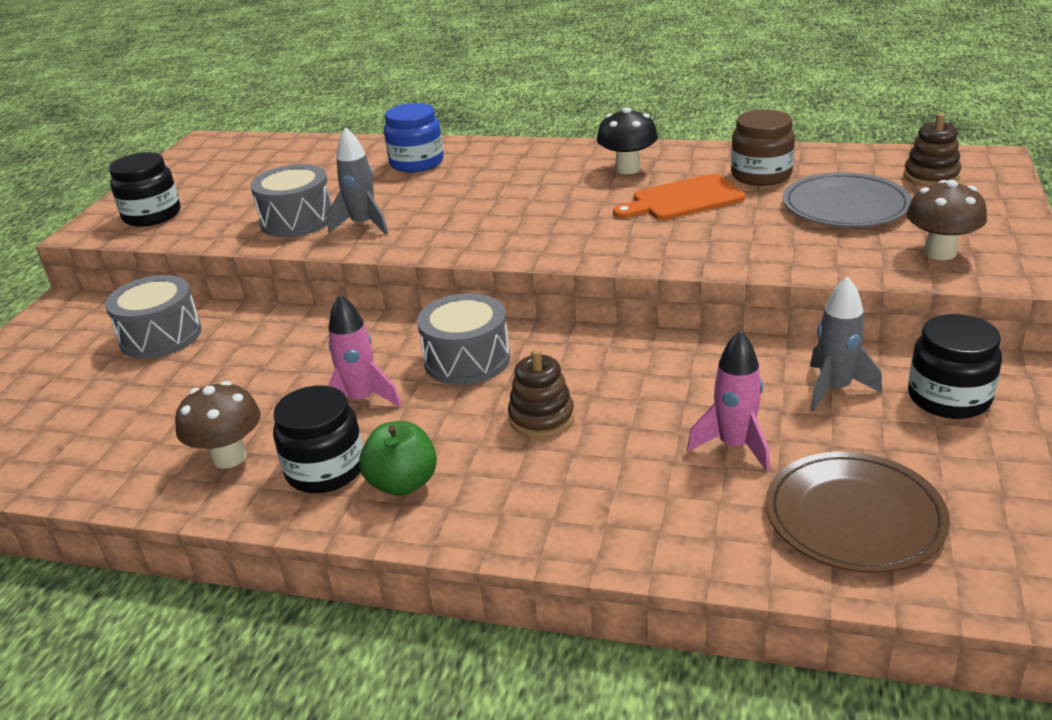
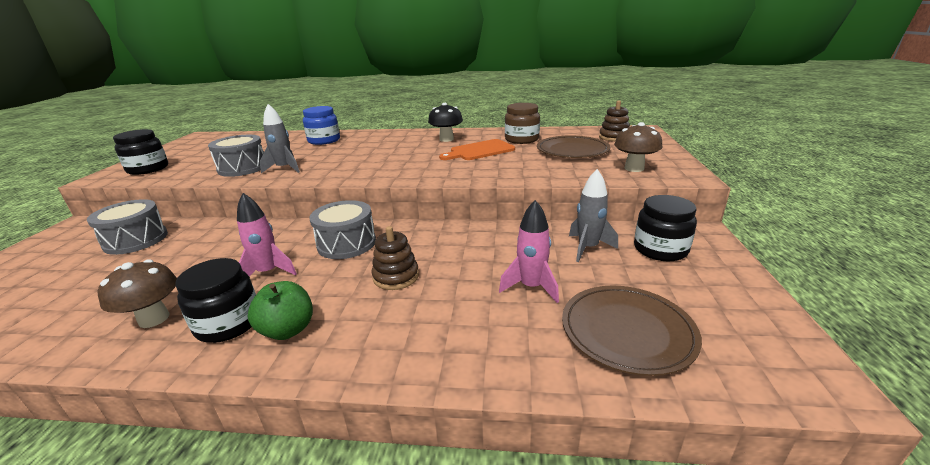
camera: 10 degrees left, 5 degrees down
(845, 206) = (572, 150): grey plate -> brown plate

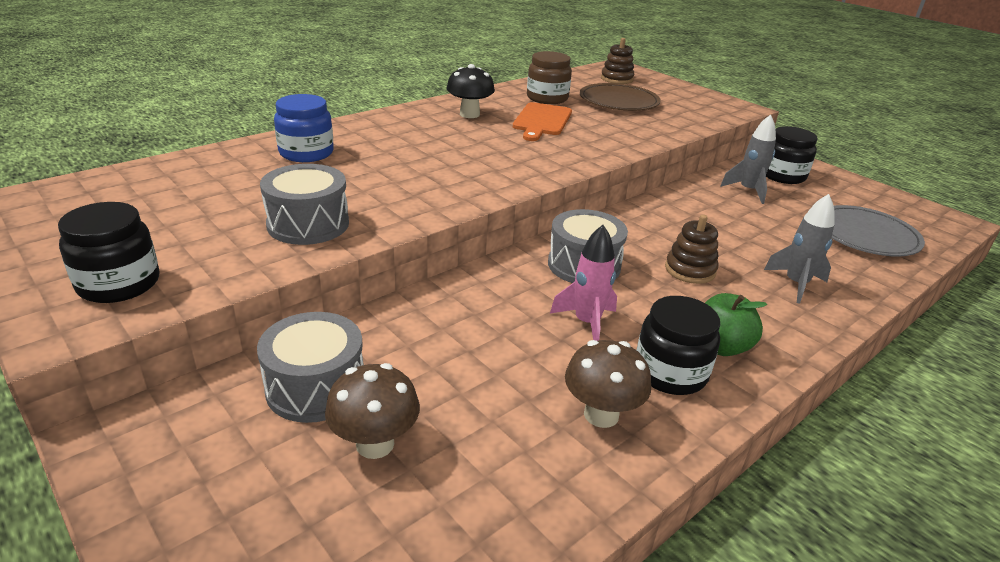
camera: 50 degrees left, 5 degrees up
(285, 169) = (378, 205): grey rocket -> grey rocket (796, 284)
(531, 287) = (778, 233): pink rocket -> none
(627, 331) = (865, 235): brown plate -> grey plate
(634, 168) = (699, 109): brown mushroom -> brown mushroom (375, 444)

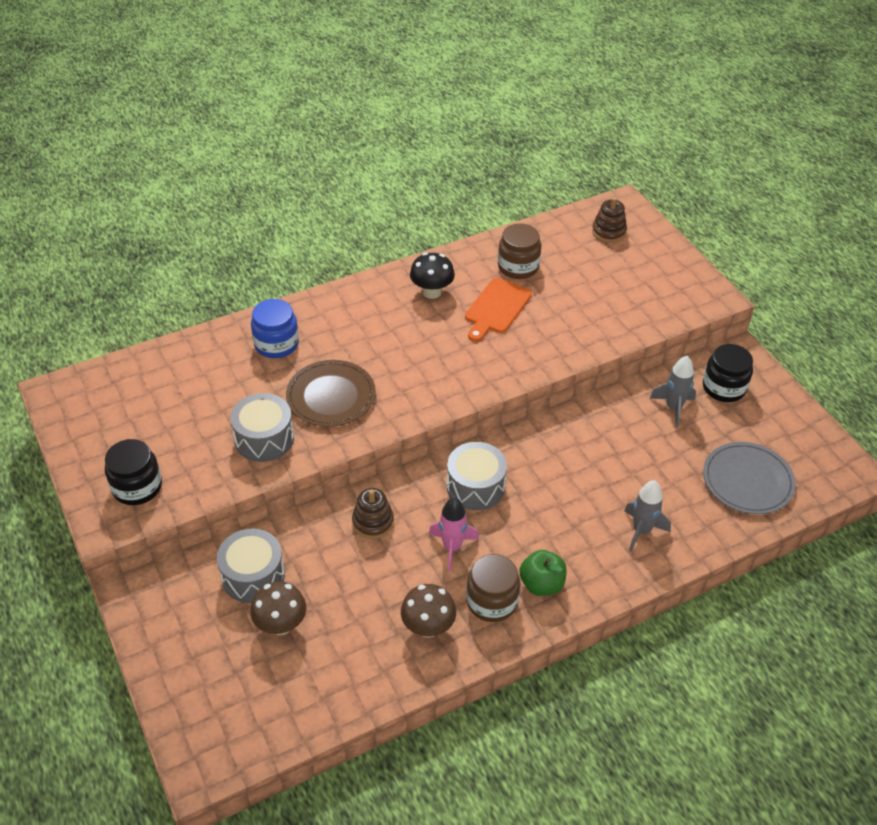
camera: 15 degrees right, 15 degrees up
(618, 101) = (589, 277): brown plate -> brown plate (331, 396)
(670, 372) = (492, 601): black jar -> brown jar
(690, 270) = (560, 503): brown stacking toy -> brown stacking toy (373, 522)

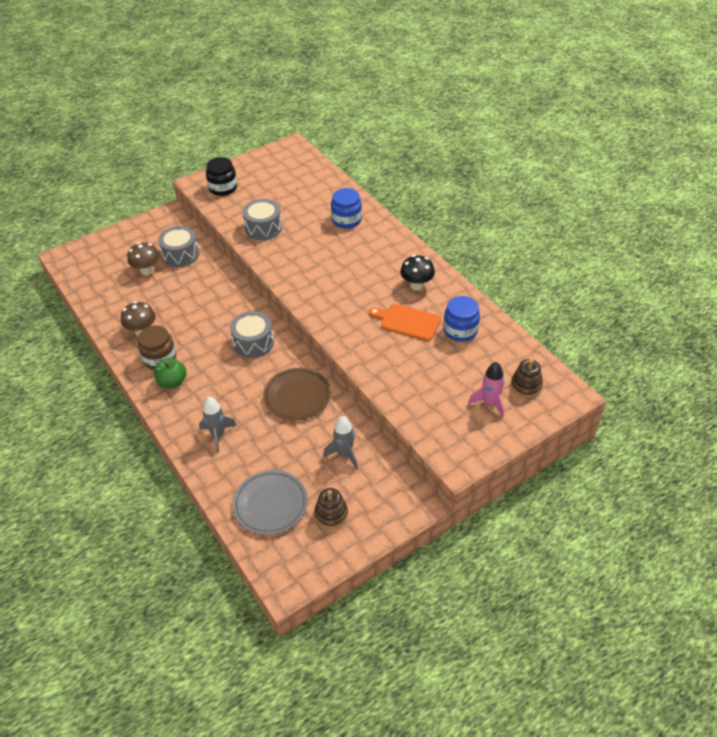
camera: 85 degrees right, 0 degrees up
(331, 396) = (303, 250): brown plate -> brown plate (297, 396)
(373, 522) = (221, 297): brown stacking toy -> brown stacking toy (331, 514)
(452, 547) = (202, 336): pink rocket -> pink rocket (489, 403)
(518, 267) = (460, 330): brown jar -> blue jar
(723, 387) = (373, 490): black jar -> none

